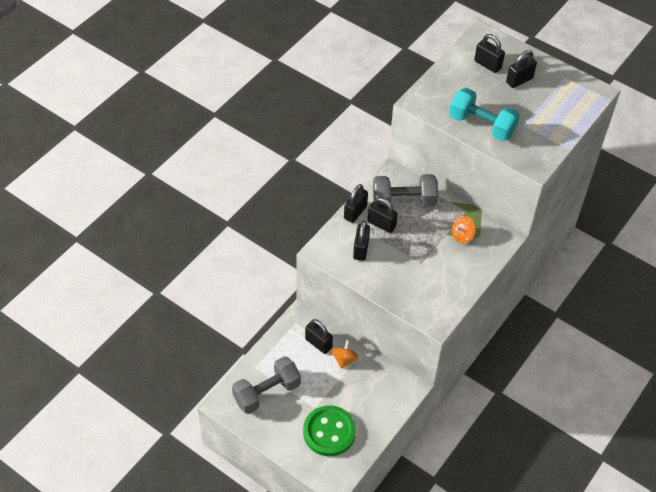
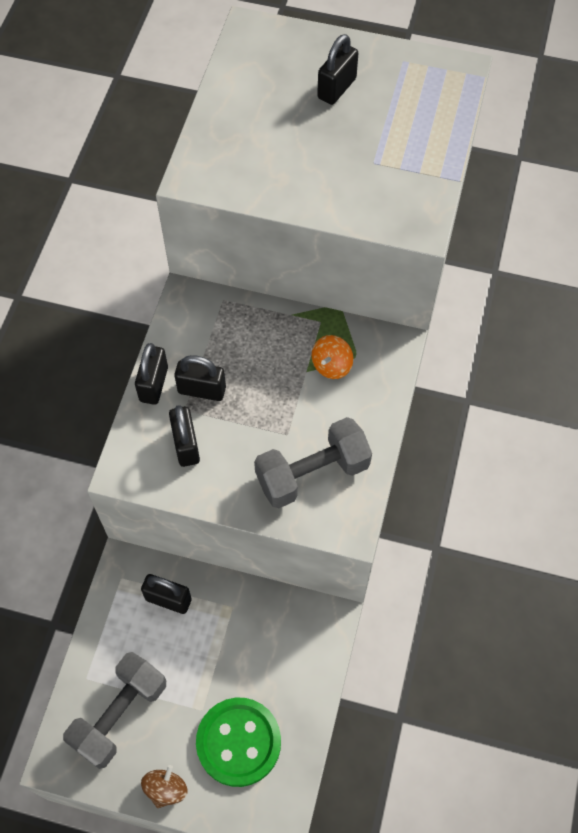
camera: 20 degrees left, 10 degrees up
(278, 440) = (166, 789): none -> brown spinning top
(344, 359) = (216, 611): orange spinning top -> none
(403, 201) = (221, 338): grey dumbbell -> grey dumbbell (312, 473)
(481, 125) = (309, 184): turquoise dumbbell -> none
(487, 64) = (278, 77): black padlock -> none

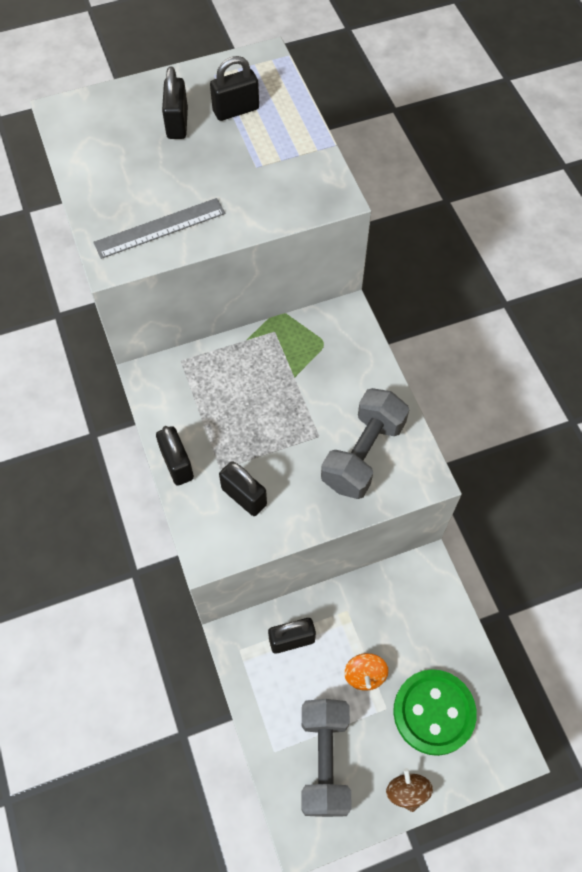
camera: 35 degrees left, 0 degrees up
(202, 390) = (221, 444): black padlock -> black padlock (236, 110)
(250, 172) = (160, 228): none -> grey ruler
(331, 365) = (310, 360): orange spinning top -> orange spinning top (365, 675)

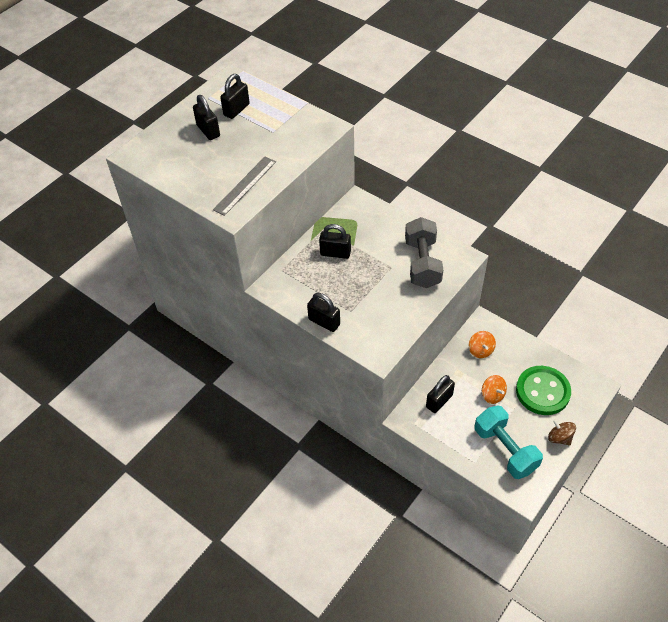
camera: 30 degrees left, 10 degrees down
(244, 497) = (375, 317): black padlock -> black padlock (335, 253)
(324, 760) = (505, 449): grey dumbbell -> turquoise dumbbell
(396, 603) = (480, 350): none -> orange spinning top

